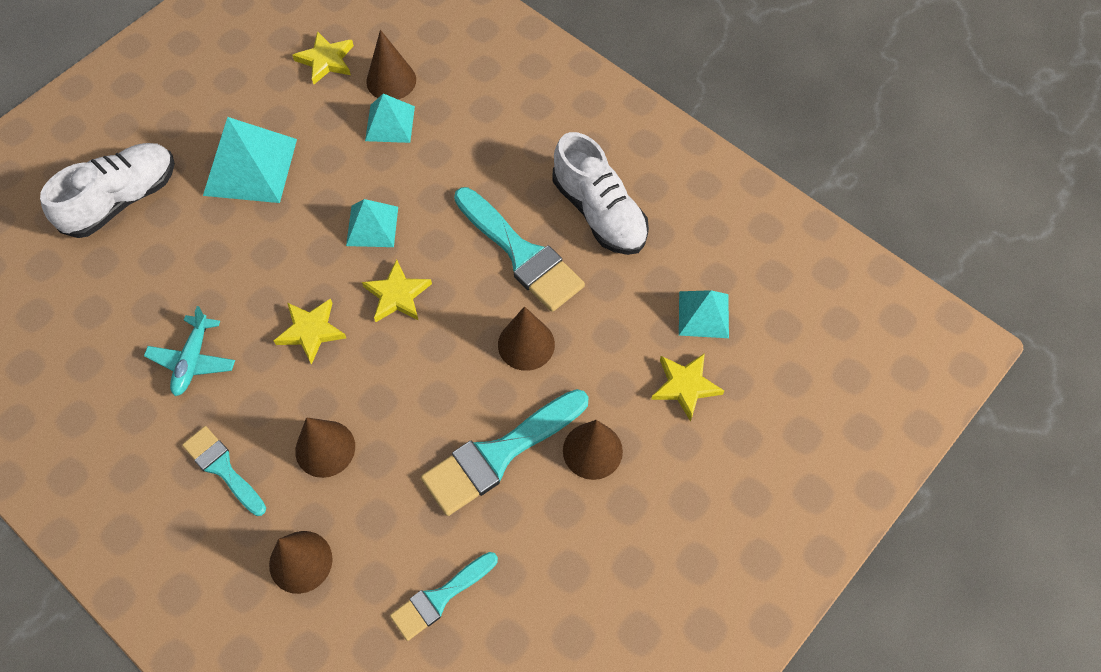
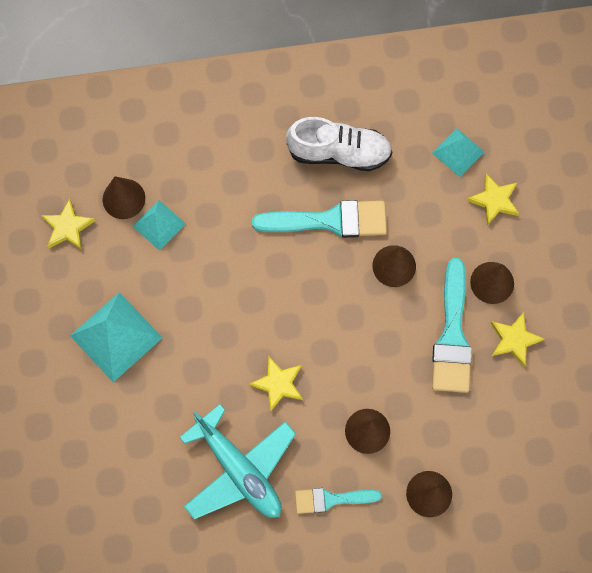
camera: 50 degrees left, 10 degrees up
(122, 200) = (70, 436): white shoe -> none
(193, 360) = (239, 469): turquoise plane -> turquoise plane, size x1.81
(372, 226) = (231, 293): turquoise pyramid -> none
(397, 295) = (296, 314): yellow star -> yellow star (514, 340)
(440, 598) = (512, 432): turquoise brush -> none

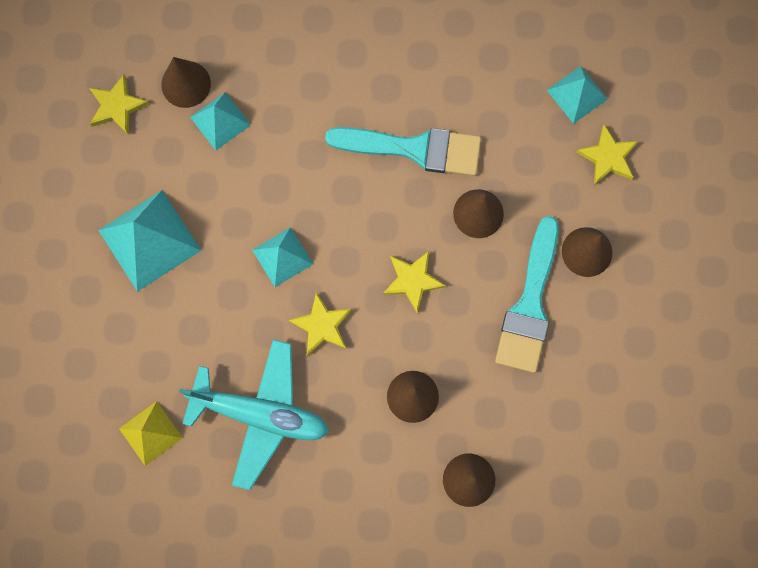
camera: 10 degrees right, 5 degrees up
(147, 502) = (151, 433): none -> yellow pyramid
(233, 331) = (282, 256): none -> turquoise pyramid
(239, 469) = (260, 414): turquoise plane -> turquoise plane turned 45 degrees counterclockwise
(331, 499) = (357, 466): turquoise brush -> none
(339, 153) = (440, 72): white shoe -> none
(514, 340) = (599, 322): yellow star -> yellow star (413, 281)

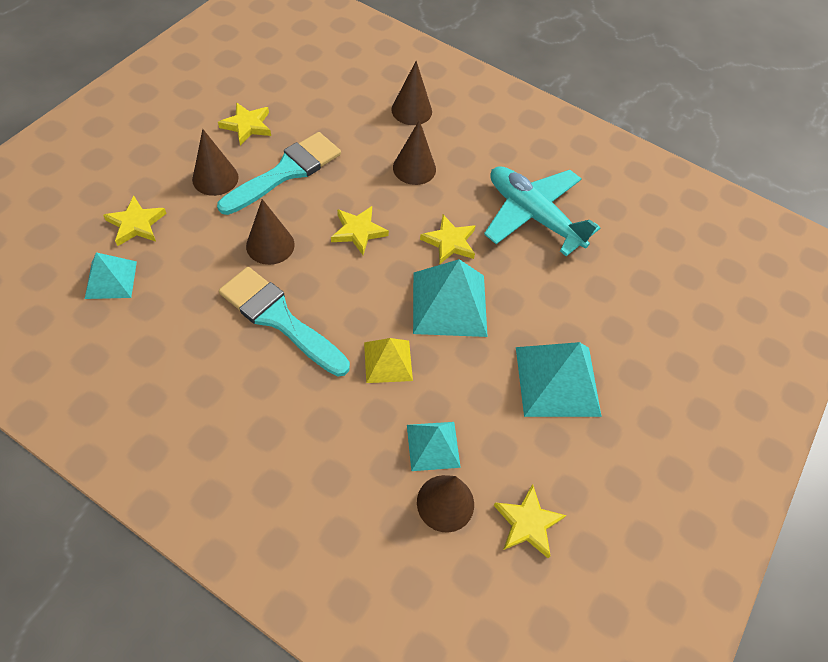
camera: 155 degrees left, 20 degrees down
(151, 433) = (624, 248): yellow pyramid -> yellow pyramid (388, 361)
(282, 256) = (449, 304): turquoise pyramid -> turquoise pyramid, size x1.68
(613, 337) = (247, 125): none -> yellow star

